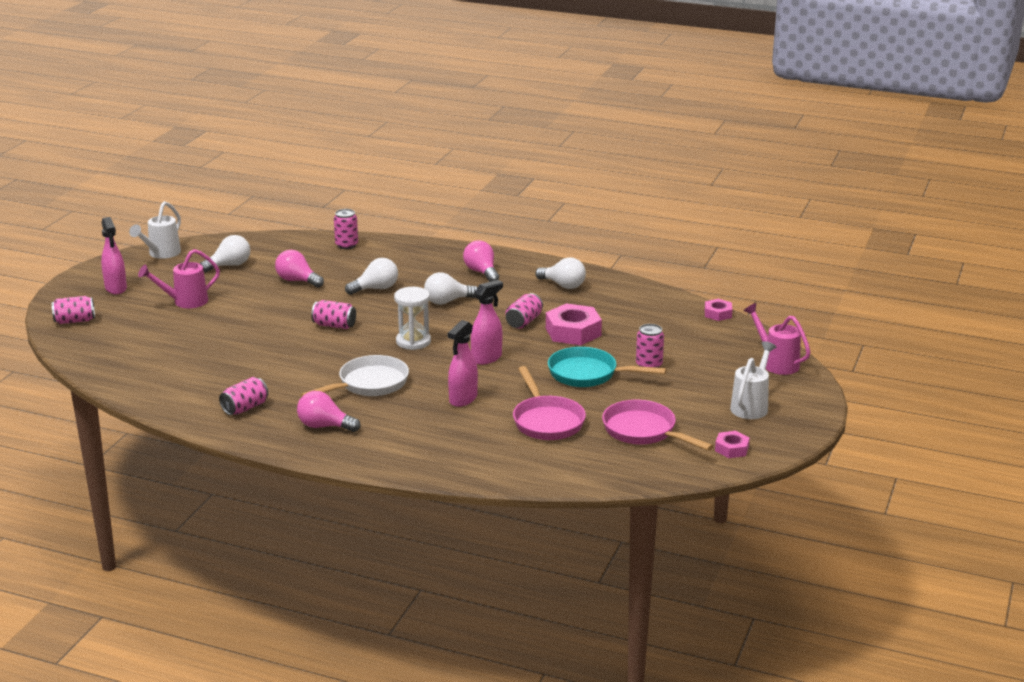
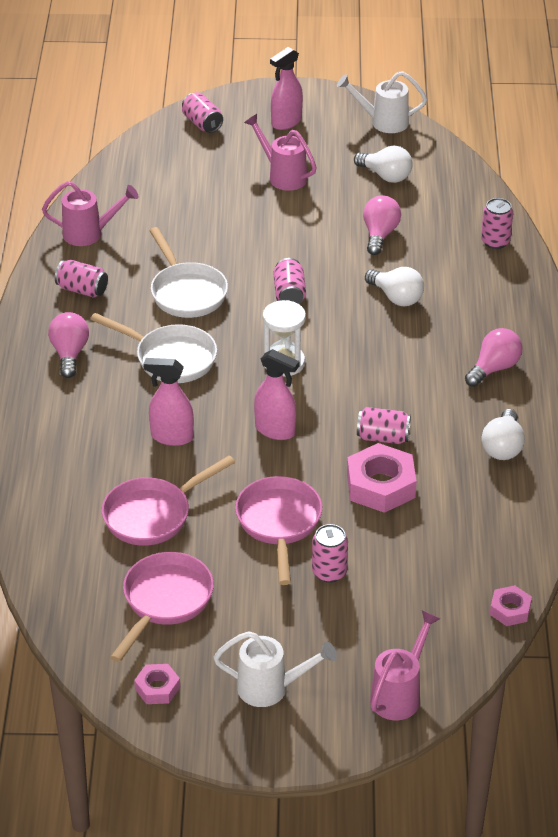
camera: 70 degrees right, 15 degrees up
(171, 393) = (89, 234): none -> pink watering can
(293, 364) = (186, 292): none -> white pan
(447, 301) = (398, 361): white light bulb -> none
(588, 374) = (279, 523): turquoise pan -> pink pan

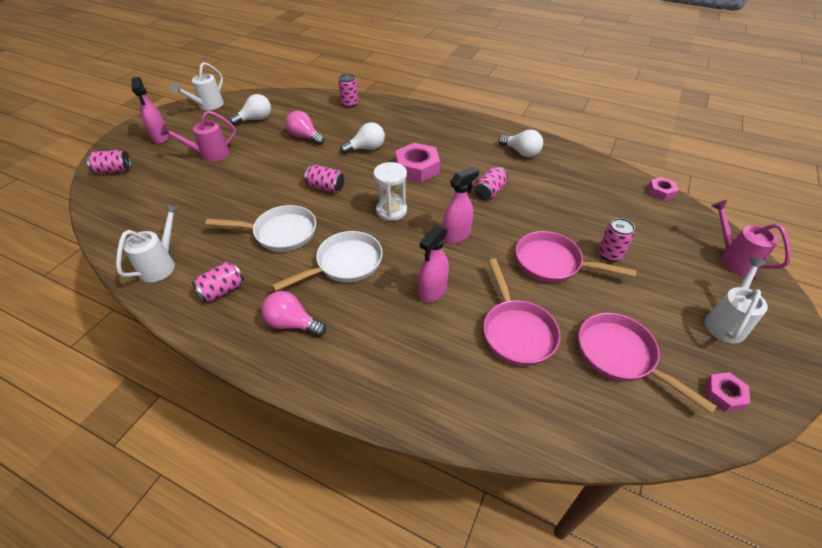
camera: 65 degrees left, 5 degrees up
(89, 234) = (161, 264): pink watering can -> white watering can
(380, 485) = (534, 206): pink nut -> pink nut (417, 168)
(494, 368) = (453, 135): pink light bulb -> none

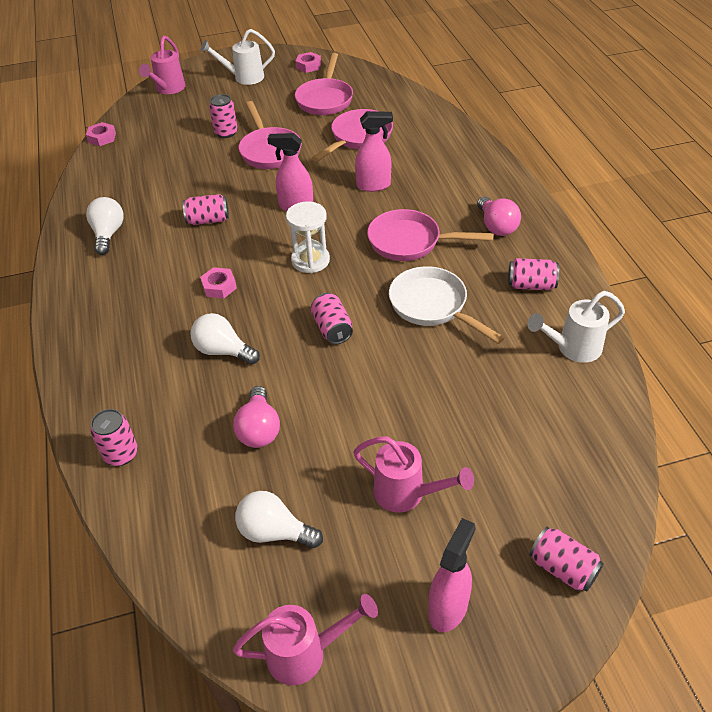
camera: 130 degrees left, 0 degrees up
(208, 106) = (305, 653): white watering can -> pink watering can
(344, 264) = (410, 242): white pan -> pink pan
(417, 168) = (219, 286): pink nut -> pink nut, size x0.55

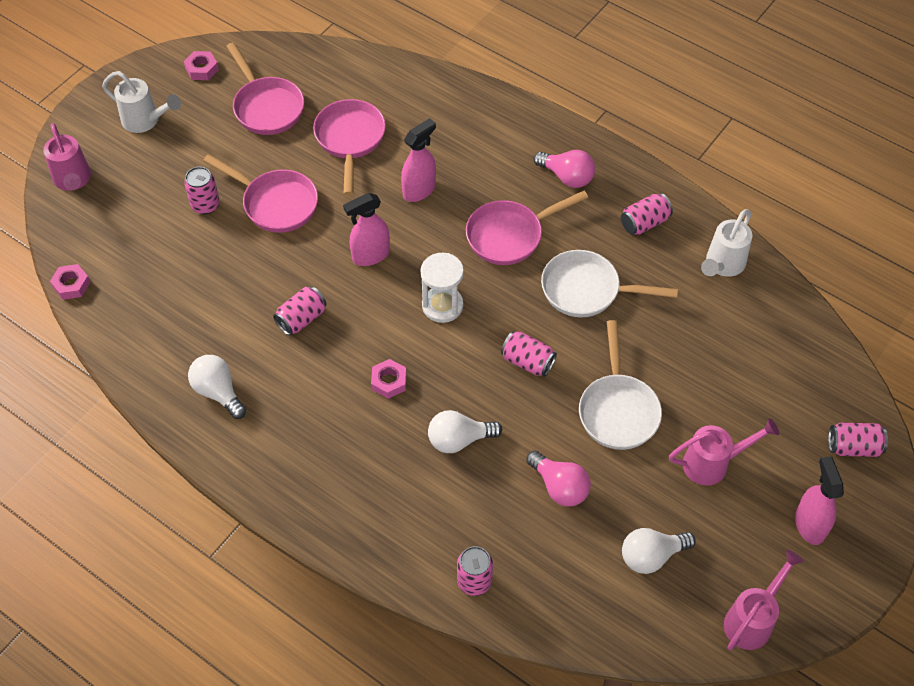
camera: 40 degrees left, 10 degrees up
(244, 77) = (145, 121): white watering can -> white watering can turned 105 degrees counterclockwise
(367, 403) = (618, 410): none -> white pan

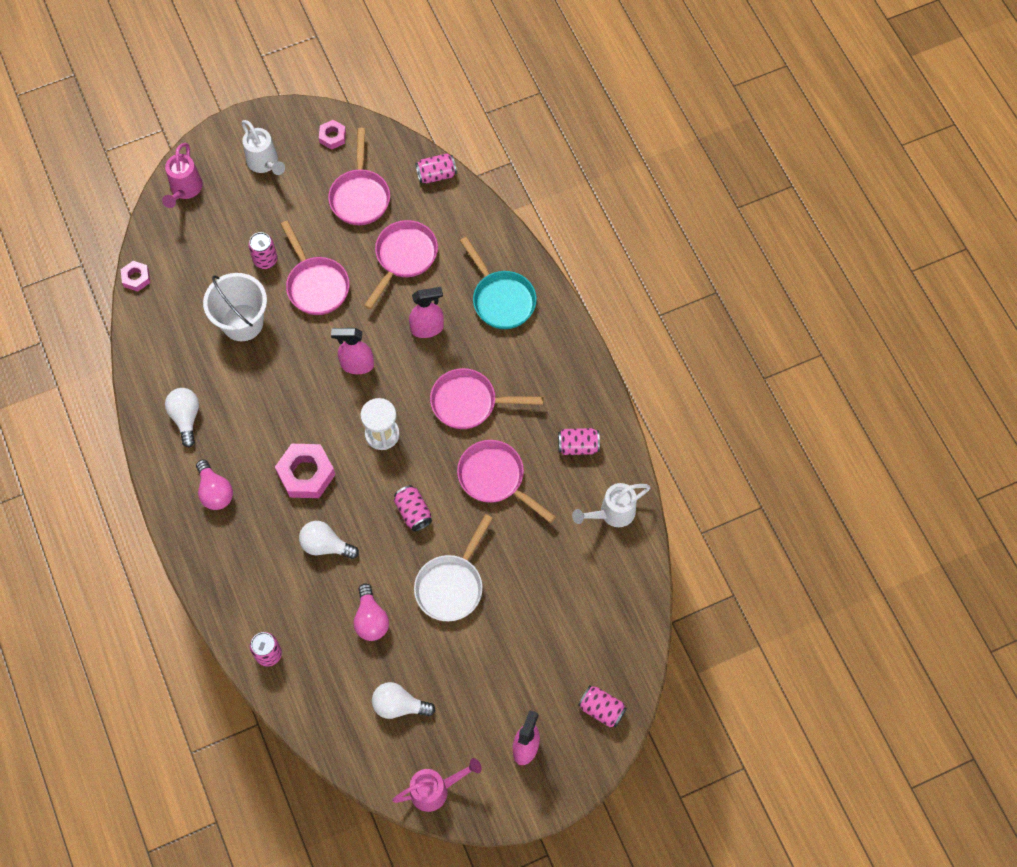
camera: 30 degrees right, 10 degrees up
(220, 273) = (242, 322): none -> white bucket
(301, 319) = (276, 391): pink can -> pink can (436, 175)
(389, 381) = (306, 474): pink nut -> pink nut, size x1.83
(473, 132) = (501, 299): none -> turquoise pan
(567, 177) = (546, 375): pink light bulb -> pink light bulb (215, 492)
(587, 290) = (495, 478): white pan -> pink pan
(712, 463) = (490, 663): pink watering can -> none

